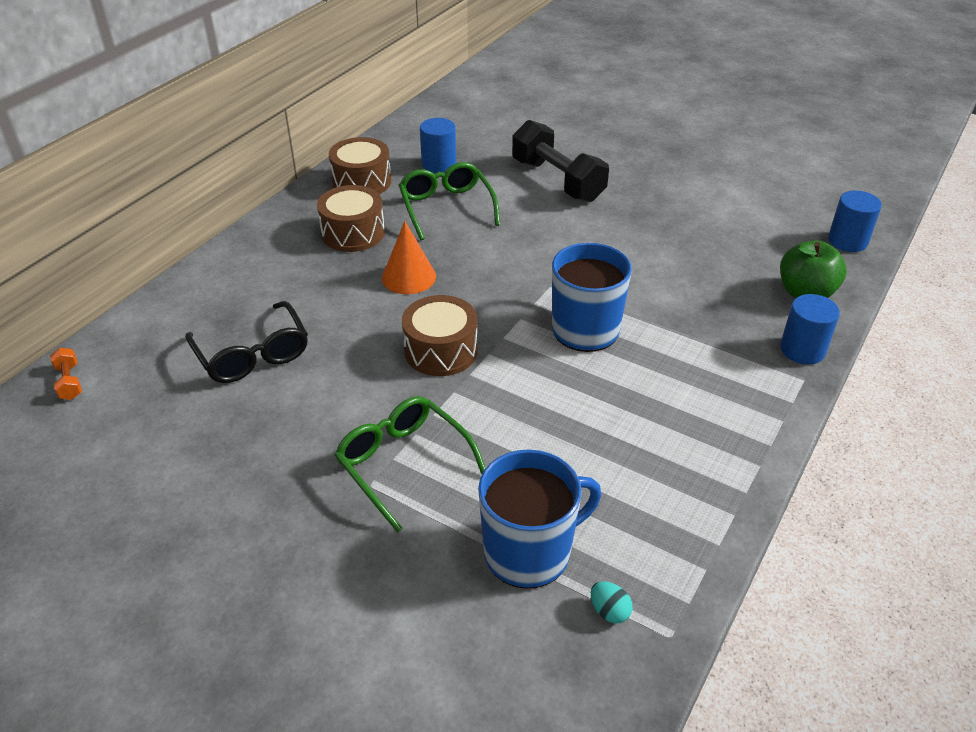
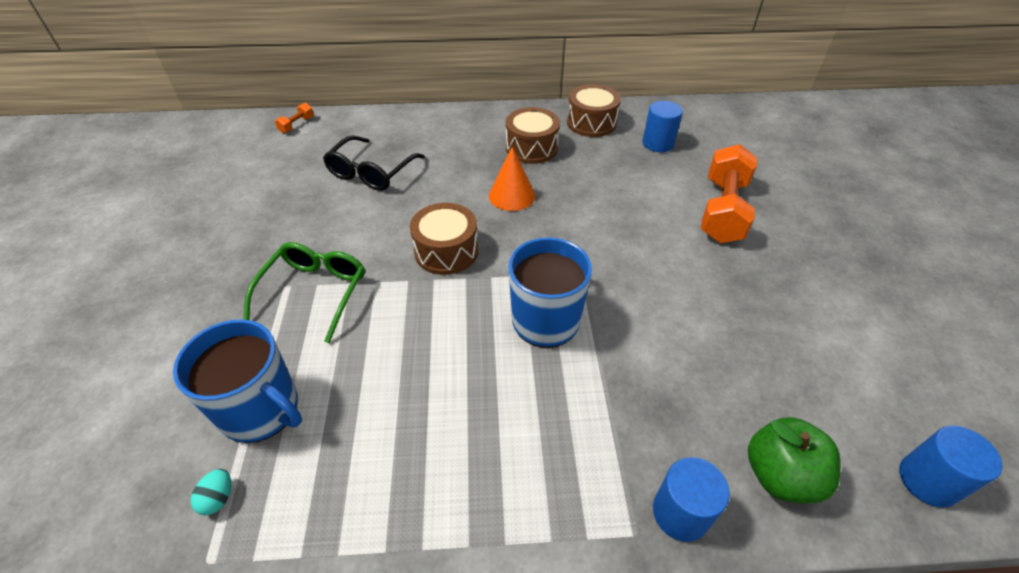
camera: 55 degrees right, 5 degrees up
(446, 207) = (611, 172): green glasses -> none
(557, 180) = (722, 210): black dumbbell -> orange dumbbell

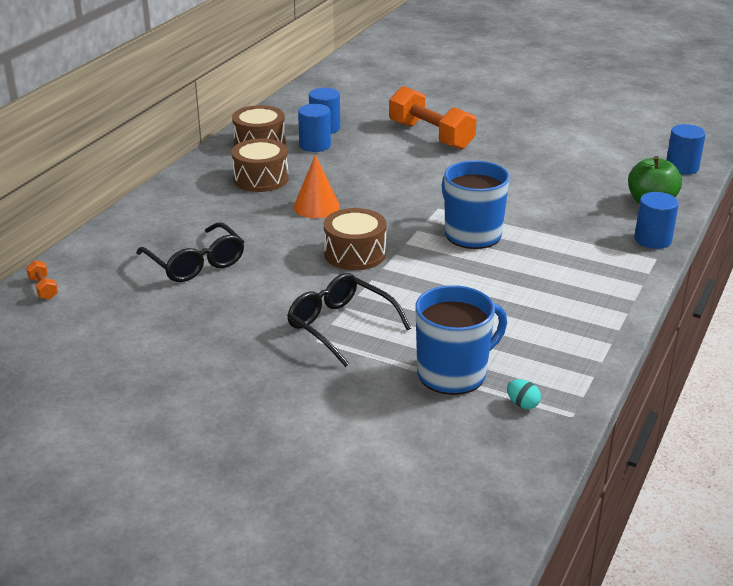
camera: 60 degrees left, 15 degrees down
(314, 292) = (340, 326): green glasses -> black glasses
(620, 151) = (315, 145): none -> blue cylinder

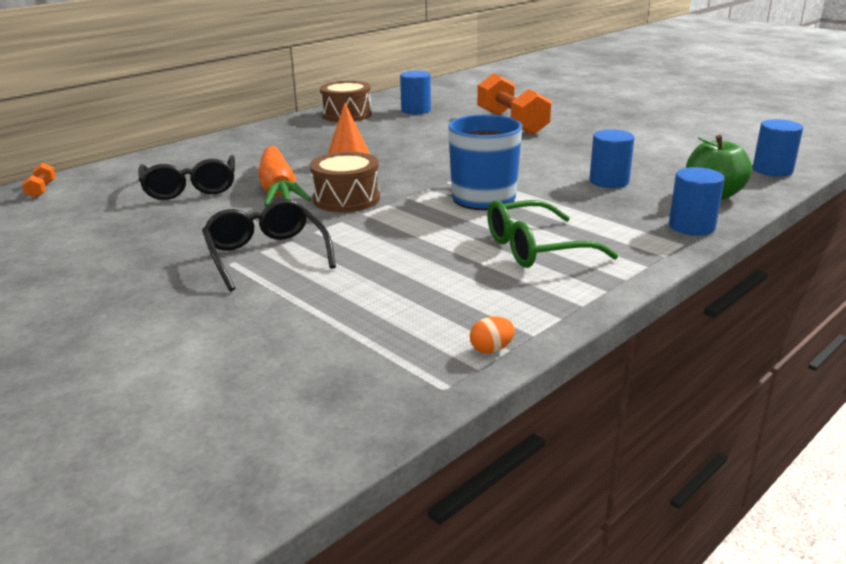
camera: 20 degrees right, 5 degrees down
(261, 179) = (320, 137): brown drum -> none
(282, 252) = (278, 189): none -> orange carrot
(315, 145) = (394, 120): blue cylinder -> blue cylinder (609, 181)
(453, 373) = (341, 317): blue mug -> none
(522, 404) = (392, 363): turquoise egg -> none
(551, 282) = (536, 248): none -> green glasses
(581, 379) = (491, 349): none -> orange egg

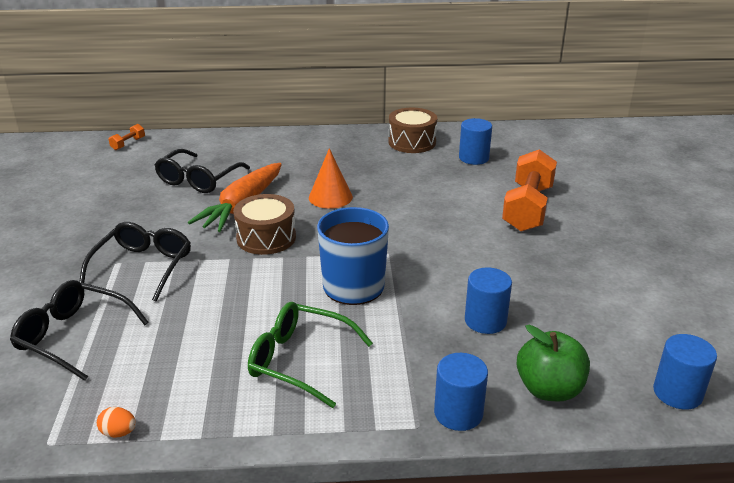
camera: 40 degrees right, 5 degrees up
(302, 320) = (74, 336): none -> black glasses

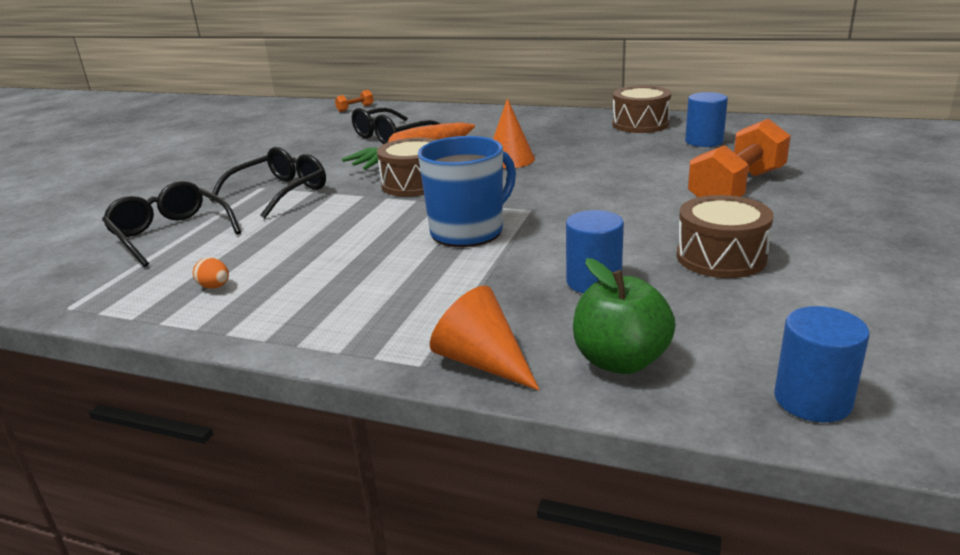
camera: 25 degrees right, 5 degrees down
(119, 433) = (130, 311): orange egg -> orange egg (215, 287)
(300, 360) = (351, 284): green glasses -> none
(458, 413) = (482, 362): blue cylinder -> orange cone
(556, 280) = (721, 257): none -> brown drum

